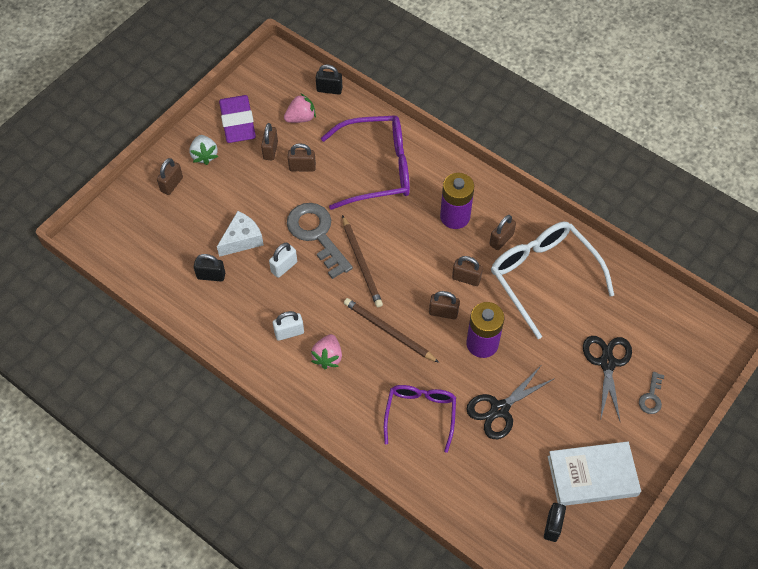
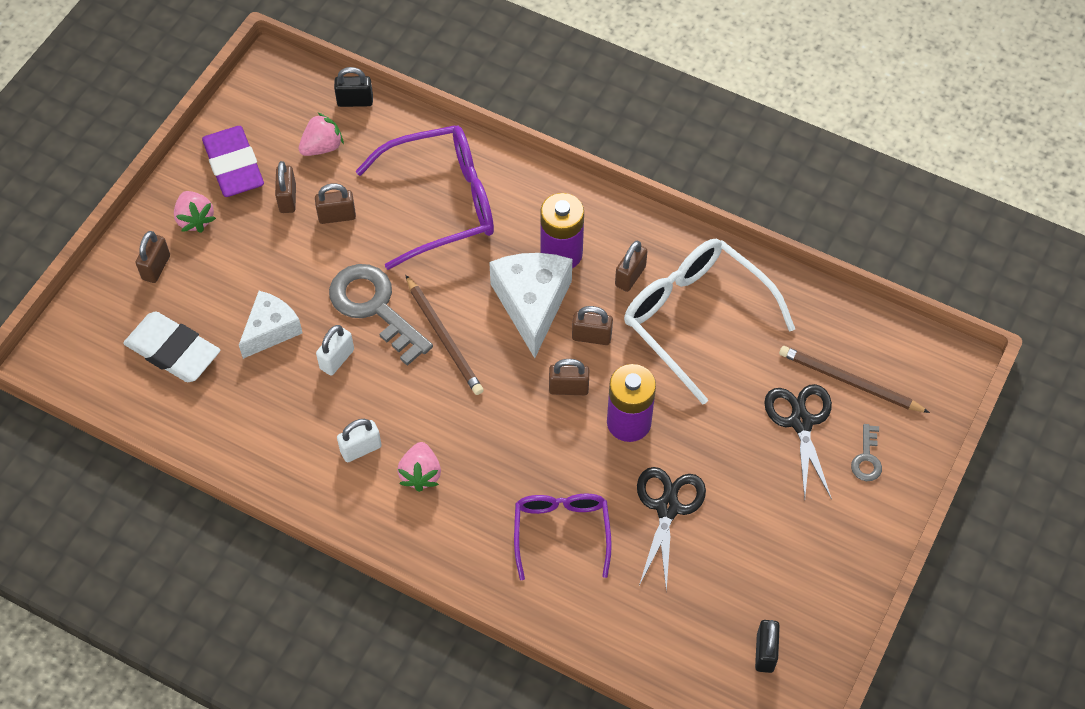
camera: 10 degrees left, 0 degrees up
(172, 244) = (173, 351): none -> white eraser
(204, 155) = (195, 219): white strawberry -> pink strawberry
(211, 276) = (236, 387): black padlock -> none
(389, 331) = (499, 426): brown pencil -> brown pencil (850, 382)
(428, 249) = (532, 304): none -> white cheese
(499, 409) = (667, 508): black scissors -> black scissors turned 150 degrees clockwise
(592, 476) = (806, 577): white book -> none

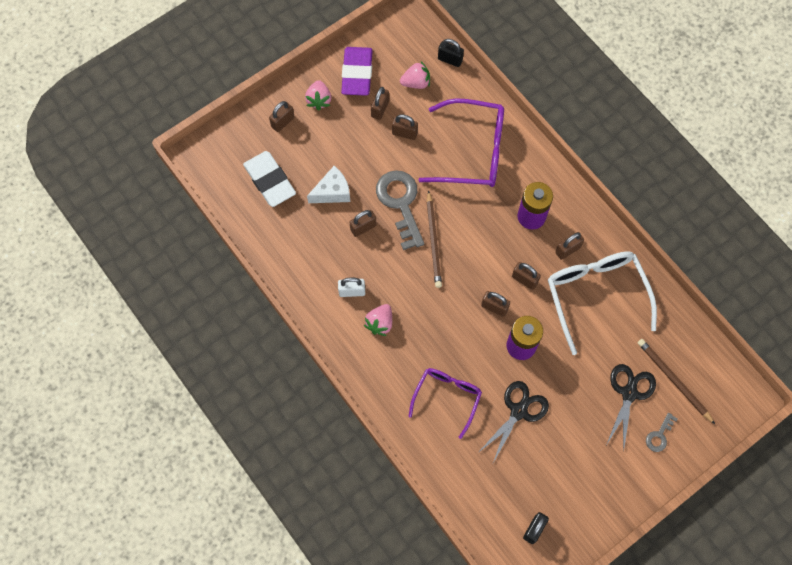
camera: 25 degrees right, 10 degrees up
(337, 359) = (363, 227): white padlock -> brown padlock
(532, 304) = (497, 242): white cheese -> none

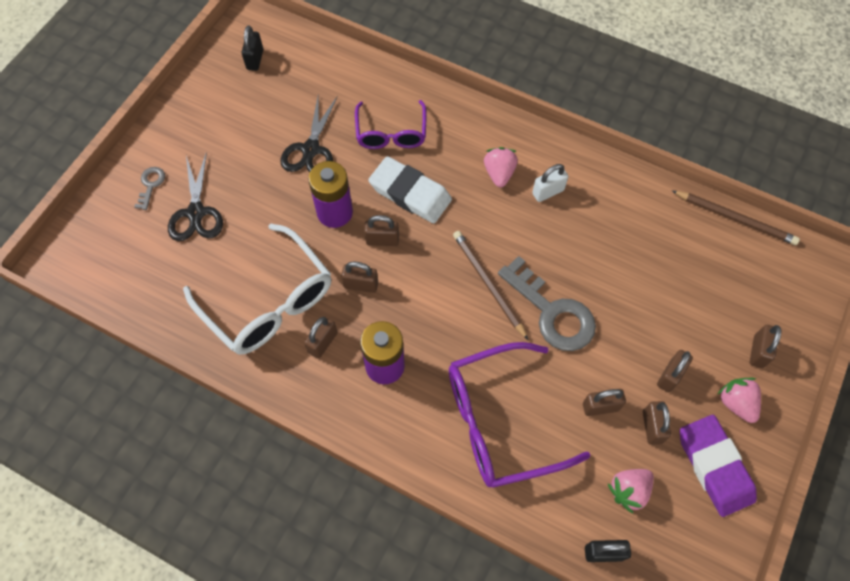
camera: 155 degrees right, 5 degrees down
(270, 181) = (719, 272): white eraser -> white eraser (410, 193)
(332, 192) = (639, 291): white cheese -> none
(363, 227) = (578, 265): brown padlock -> brown padlock (670, 376)
(674, 381) = (148, 245): brown pencil -> brown pencil (735, 219)

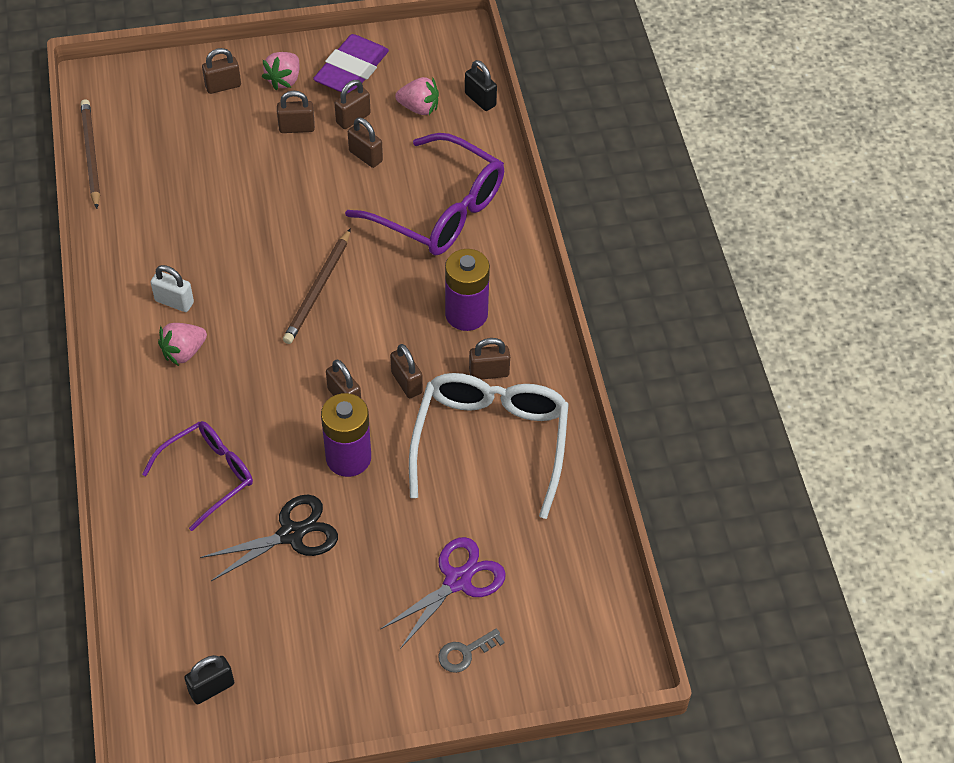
camera: 130 degrees left, 10 degrees down
(196, 213) = (458, 580): black scissors -> purple scissors
(410, 193) = (271, 410): white eraser -> none
(552, 312) = (306, 230): grey key -> none

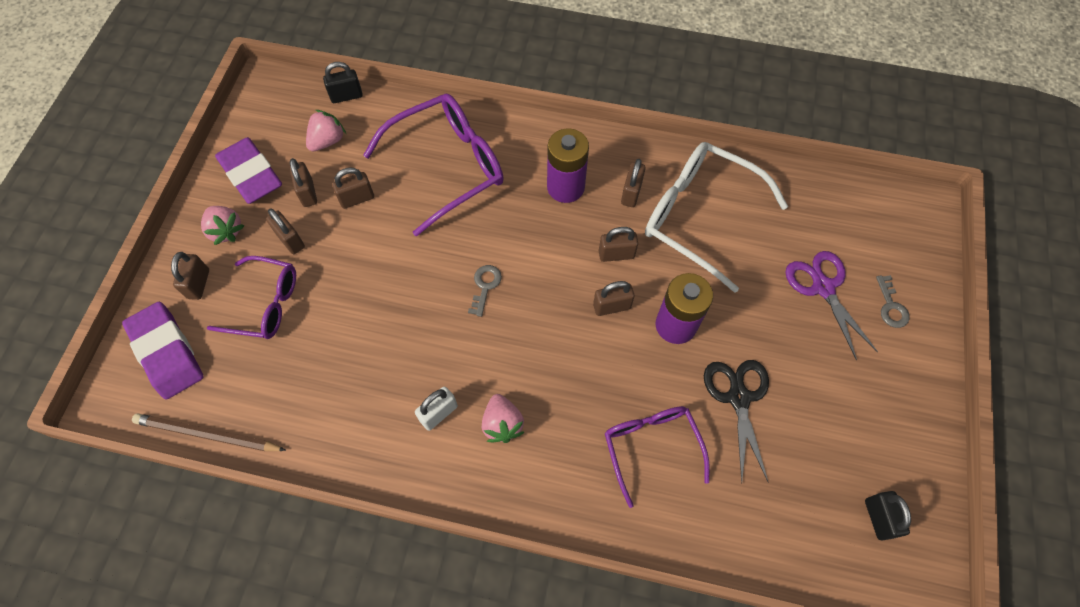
camera: 65 degrees left, 10 degrees up
(150, 96) = (167, 352): none -> purple eraser
(224, 139) = (265, 304): none -> purple glasses
(297, 128) = (290, 240): brown padlock -> brown padlock turned 60 degrees counterclockwise
(318, 289) = (485, 286): brown pencil -> grey key

